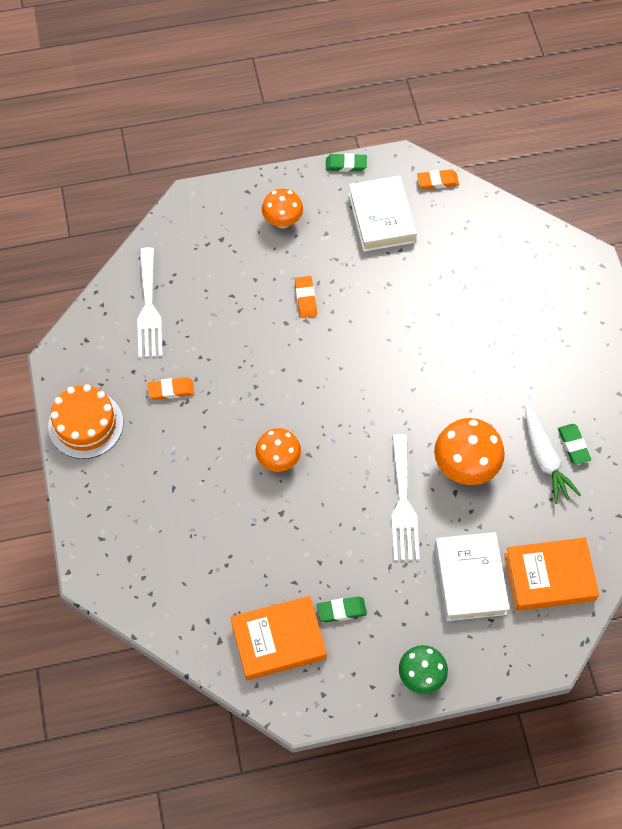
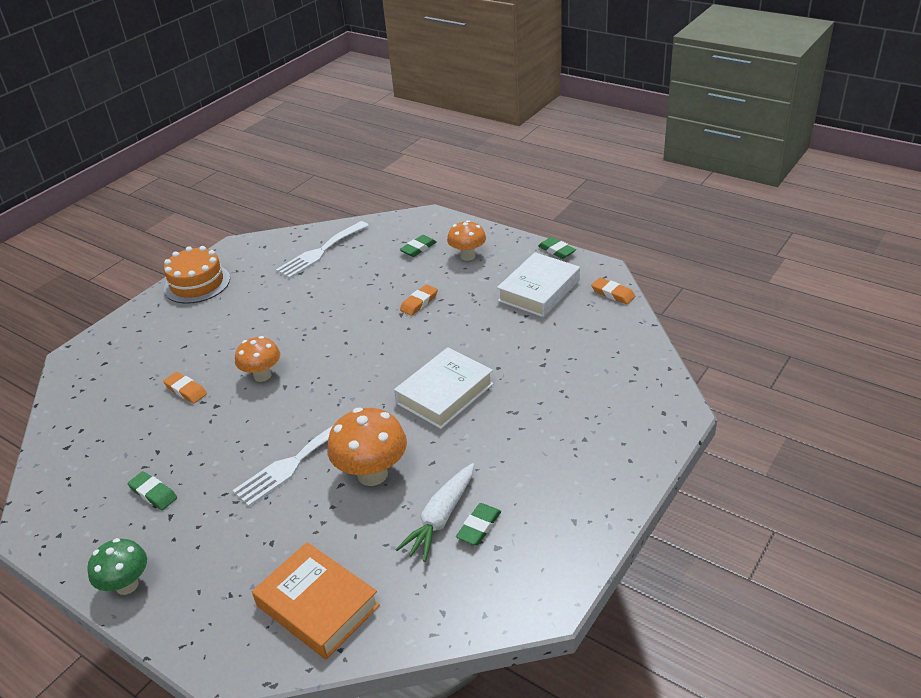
camera: 50 degrees right, 25 degrees down
(171, 390) = (266, 297): orange eraser -> orange eraser (186, 390)
(230, 242) = (418, 248): none -> green eraser
(278, 640) = (93, 477): orange book -> none
(470, 579) = (260, 551): white book -> white book (445, 394)

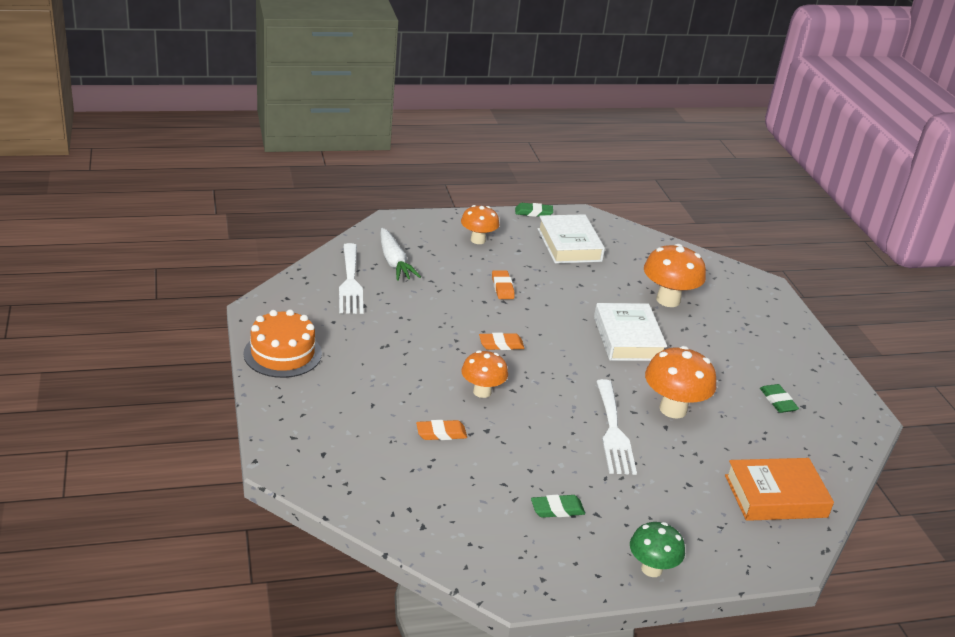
camera: 55 degrees left, 5 degrees down
(418, 248) = (429, 248): green eraser -> none
(441, 517) = (752, 409): white carrot -> white carrot (394, 262)
(543, 379) = (668, 300): none -> orange mushroom
(613, 293) = (617, 228): orange eraser -> orange eraser (501, 344)

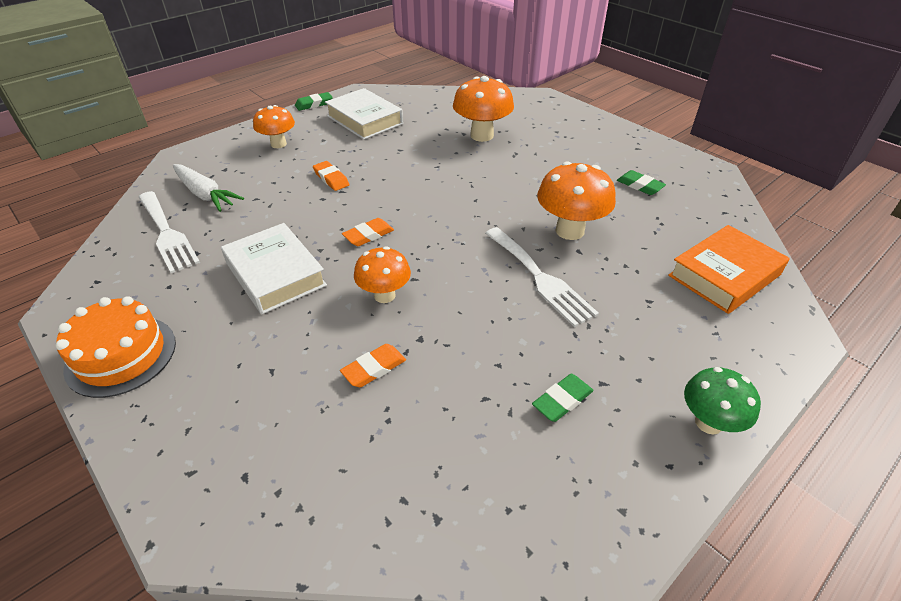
camera: 25 degrees left, 10 degrees up
(628, 338) = (477, 181): white book -> white book (275, 274)

